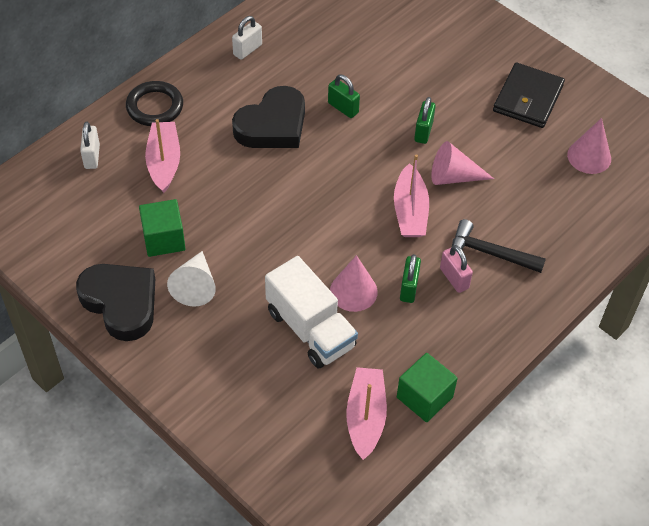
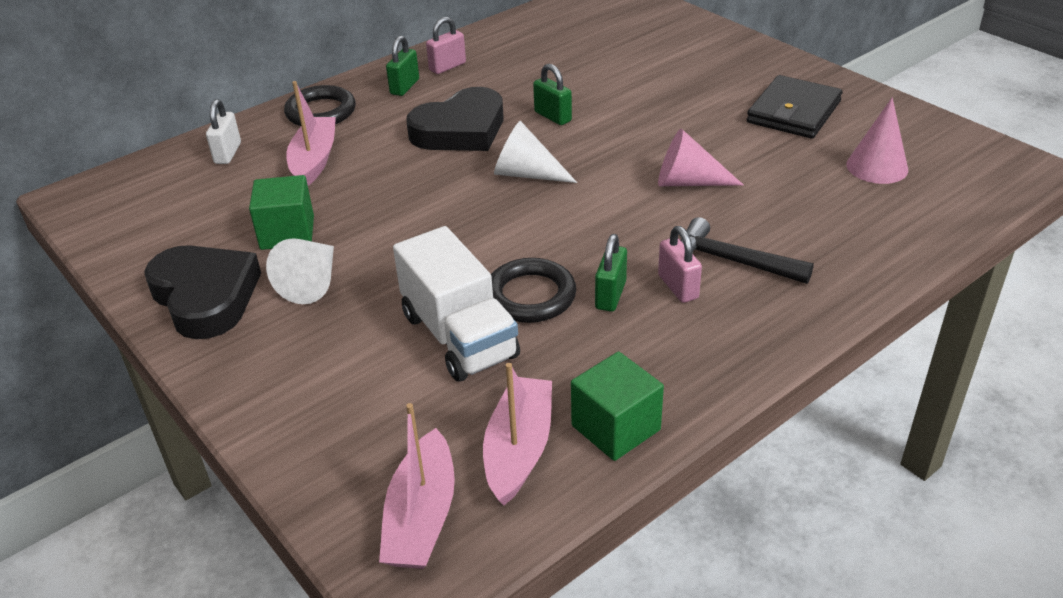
camera: 10 degrees right, 15 degrees down
(247, 50) = (447, 67): white padlock -> pink padlock
(332, 172) = (526, 174): none -> white cone
(353, 291) = (530, 296): pink cone -> black ring
(410, 211) = (624, 214): pink boat -> pink boat (421, 517)
(423, 131) = (653, 139): green padlock -> green padlock (405, 87)

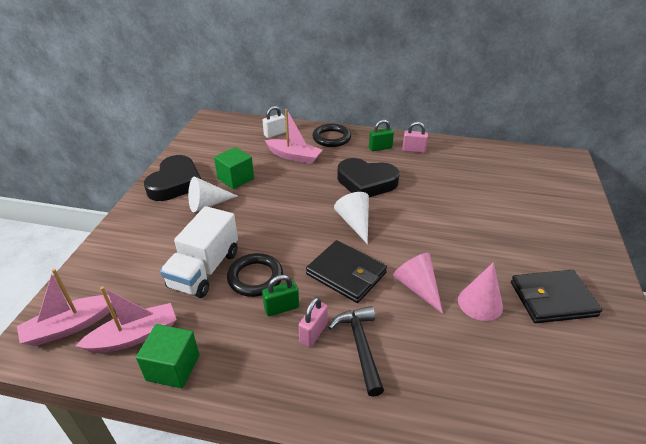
camera: 50 degrees right, 0 degrees up
(314, 160) = (294, 156): pink boat -> pink boat turned 60 degrees clockwise
(552, 116) = (415, 204): green padlock -> none
(609, 221) = (346, 273): none -> black wallet
(877, 167) = (545, 375): pink cone -> pink cone (480, 303)

